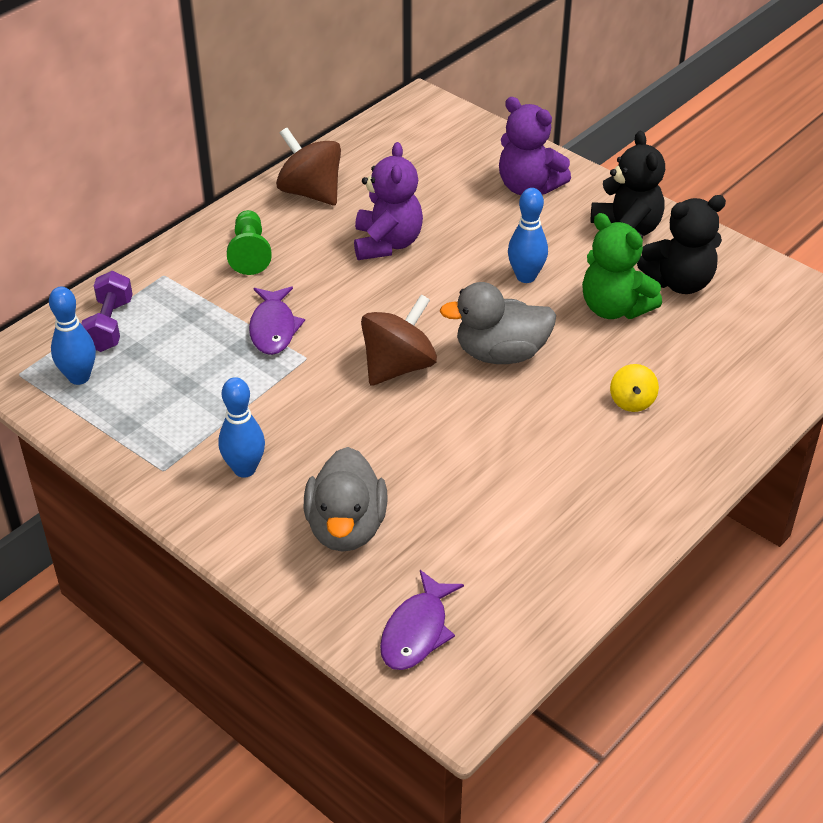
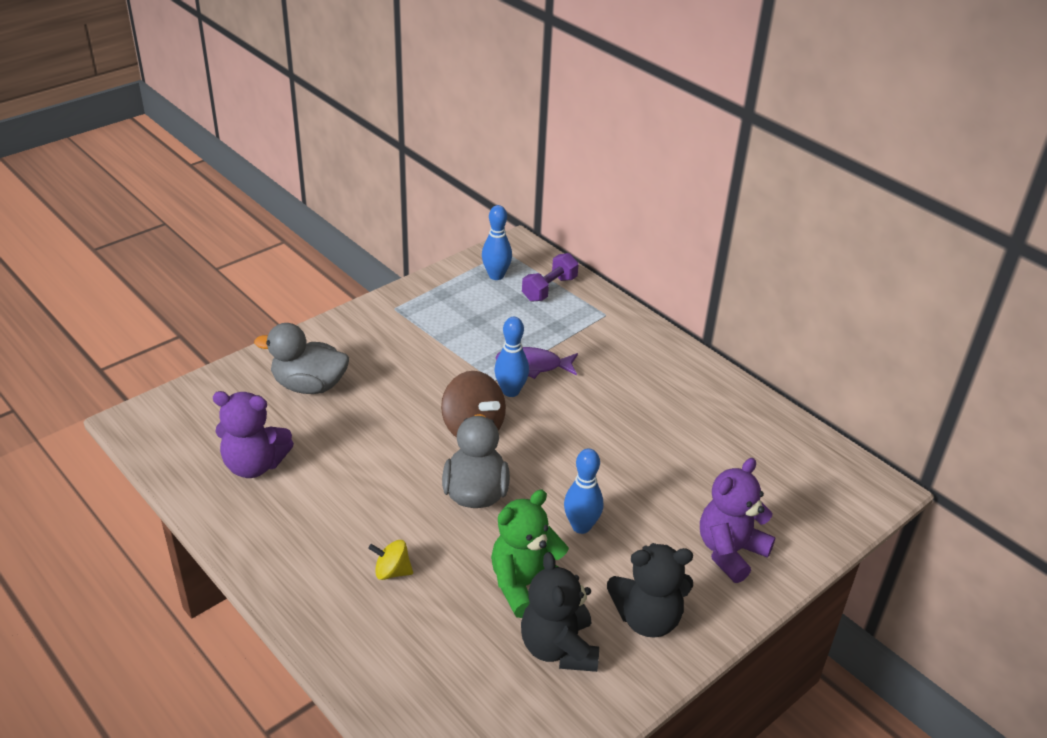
camera: 95 degrees right, 5 degrees down
(109, 325) = (549, 289): purple dumbbell -> purple dumbbell turned 60 degrees counterclockwise
(244, 469) = (383, 343): blue bowling pin -> blue bowling pin (511, 391)
(250, 253) = (630, 359): green pawn -> none
(310, 192) = (717, 399): brown spinning top -> none
(387, 243) = (638, 439): purple teddy bear -> purple teddy bear (254, 465)
(417, 631) = (202, 409): purple fish -> none

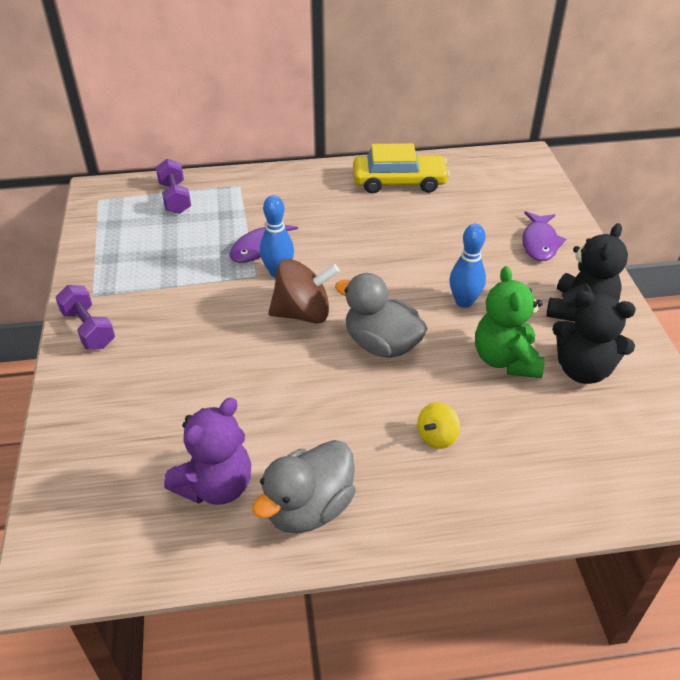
camera: 55 degrees left, 5 degrees up
(309, 385) = (140, 398): grey duck -> grey duck (309, 508)
(357, 325) = (89, 329): none -> purple dumbbell
(496, 276) = (123, 218): blue bowling pin -> none
(722, 411) = (399, 182): none -> yellow car
(730, 552) = (539, 243): purple teddy bear -> purple fish

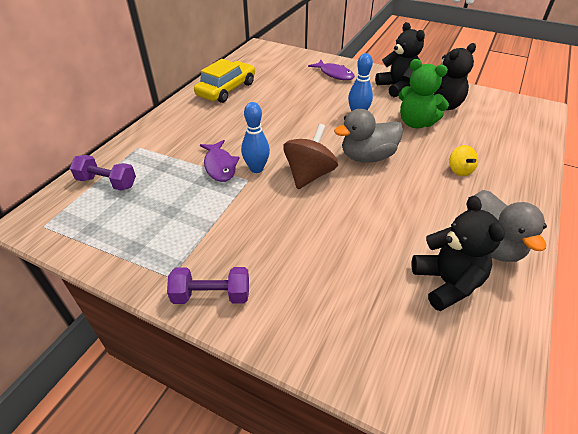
camera: 55 degrees left, 0 degrees up
(216, 485) = (446, 283): purple teddy bear -> black teddy bear

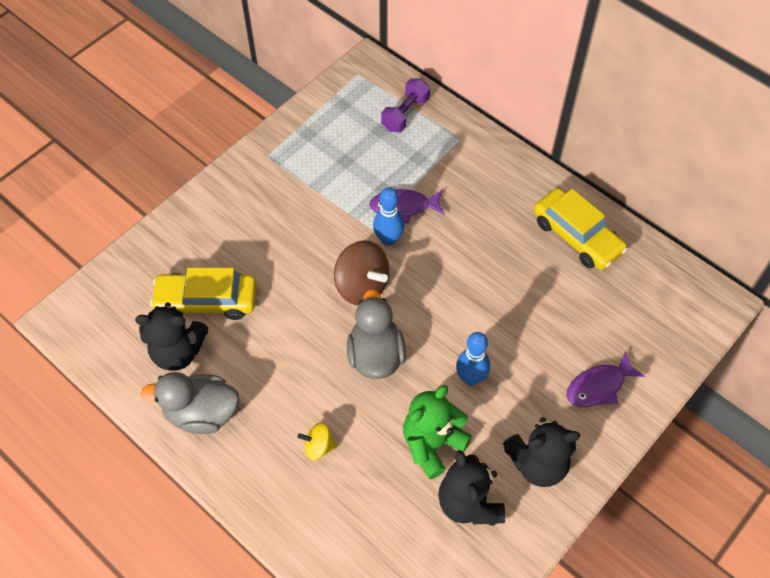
camera: 105 degrees right, 15 degrees up
(211, 295) = (237, 181): purple dumbbell -> none
(377, 277) = (206, 301): none -> yellow car

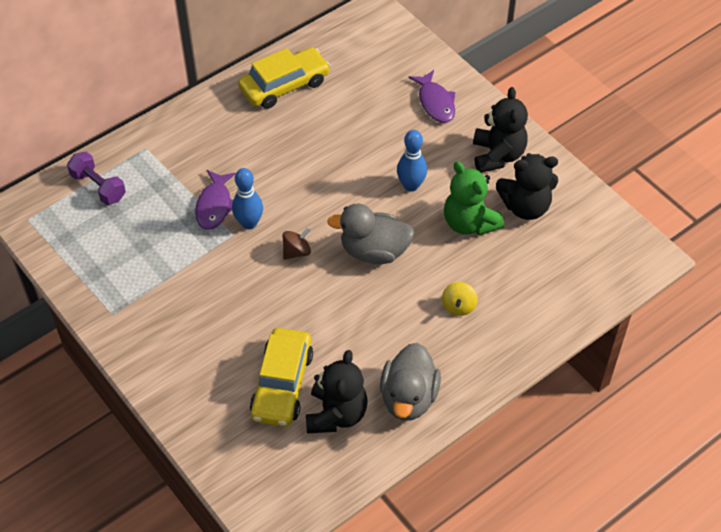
camera: 80 degrees left, 5 degrees down
(361, 286) = (297, 251): brown spinning top -> brown spinning top, size x0.54

